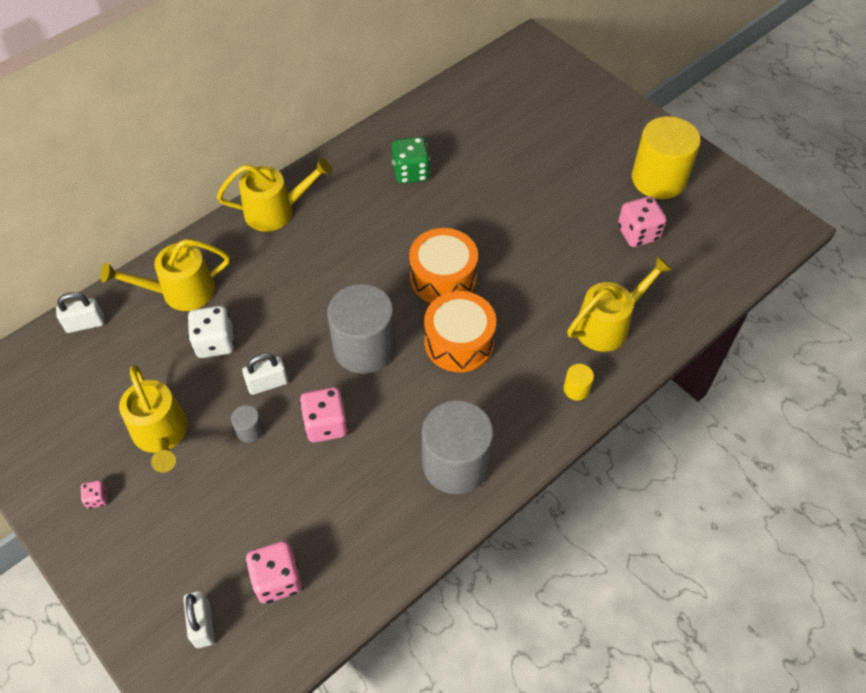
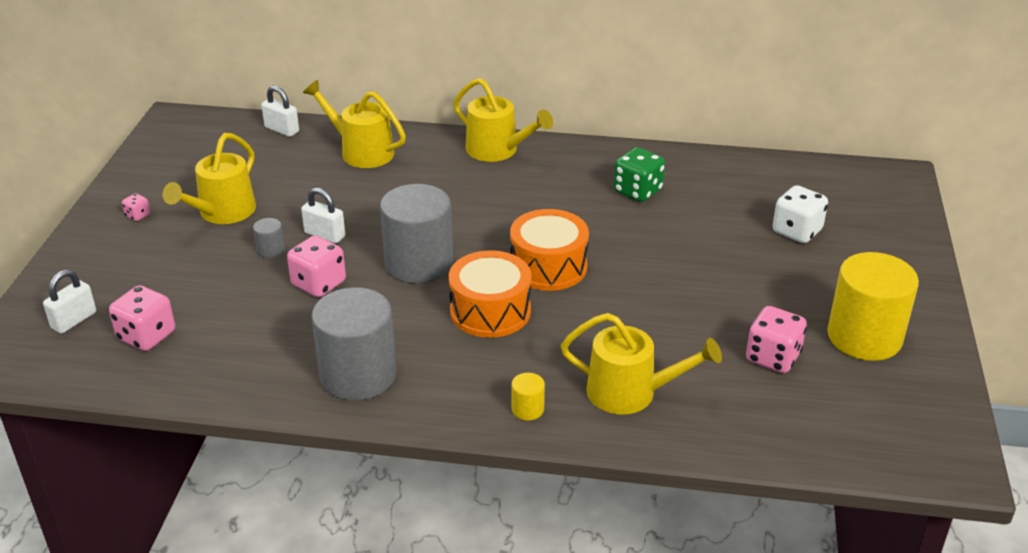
camera: 50 degrees right, 20 degrees down
(215, 342) = (333, 191): white dice -> white dice (797, 231)

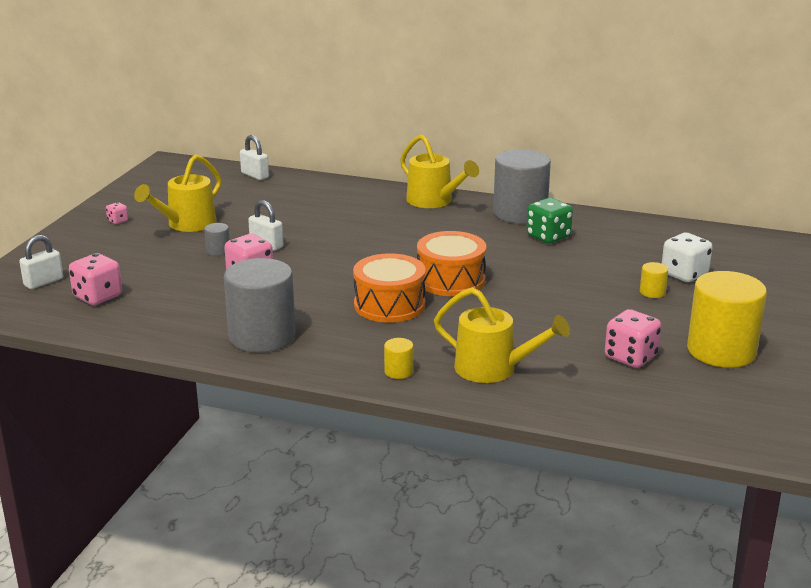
camera: 10 degrees right, 10 degrees down
(361, 151) = (316, 194): yellow watering can -> none
(419, 263) = (339, 269): grey cylinder -> grey cylinder (520, 213)
(770, 261) = (652, 292): none -> yellow cylinder

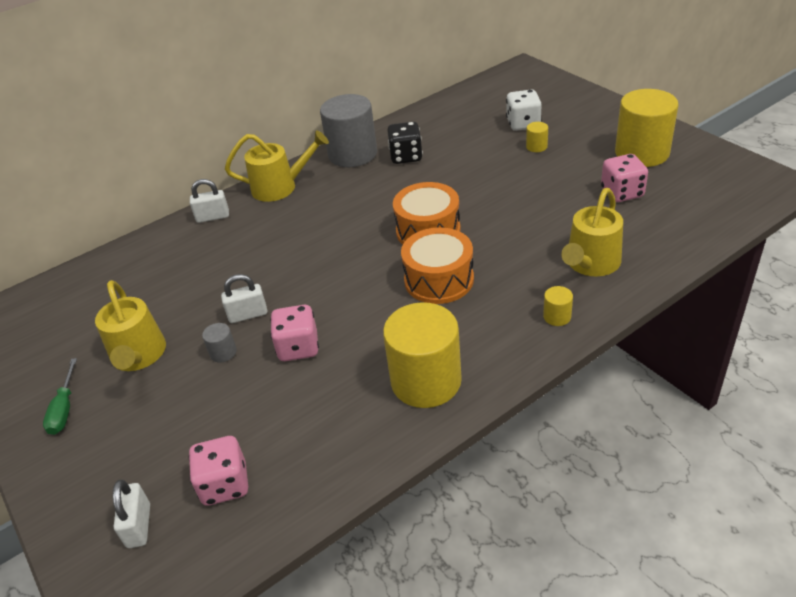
camera: 50 degrees left, 15 degrees up
(118, 221) = (64, 409): pink dice -> green screwdriver
(255, 175) = (92, 271): white padlock -> white padlock (213, 217)
(262, 336) = (426, 381): grey cylinder -> yellow cylinder
(493, 369) = (591, 264): yellow watering can -> yellow watering can turned 150 degrees clockwise
(548, 237) = (406, 156): green dice -> black dice

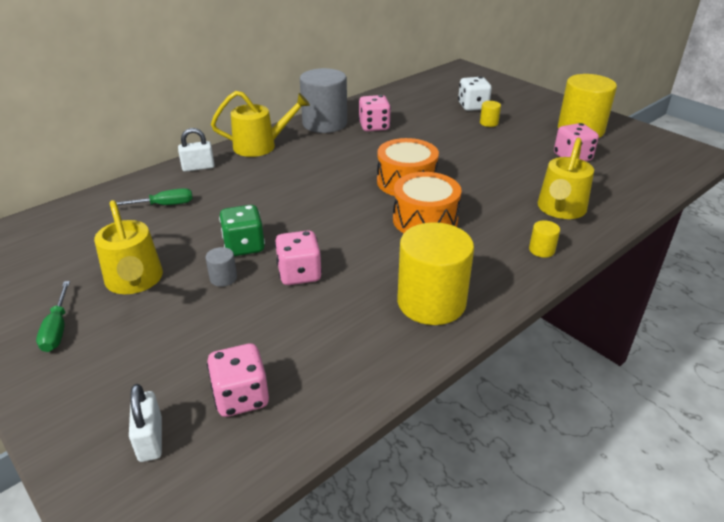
camera: 10 degrees left, 5 degrees down
(174, 265) = (164, 205): none -> green screwdriver
(248, 315) = (244, 246): white padlock -> green dice
(406, 156) = (374, 127): black dice -> pink dice

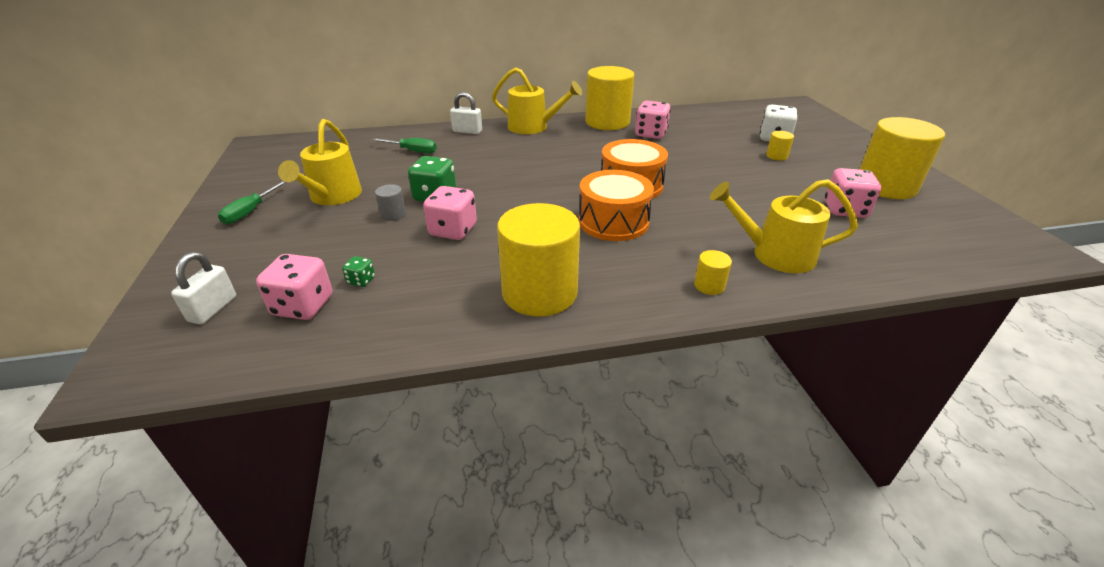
camera: 30 degrees right, 0 degrees up
(269, 352) = (361, 281): none -> green dice
(324, 123) = (607, 122): grey cylinder -> yellow cylinder
(560, 209) = (775, 254): yellow watering can -> yellow watering can turned 45 degrees clockwise

